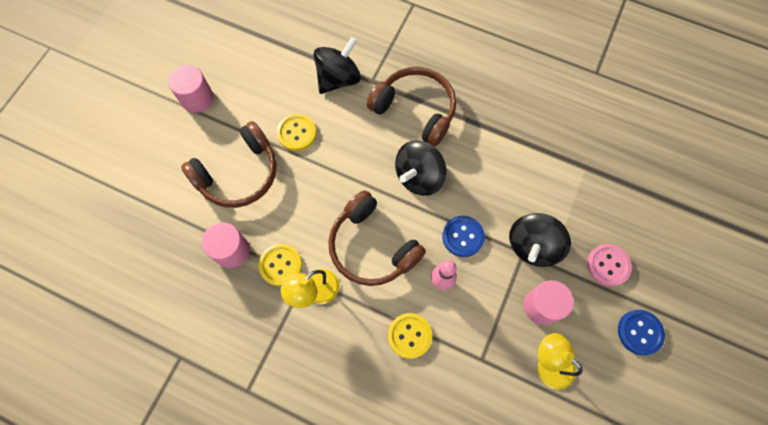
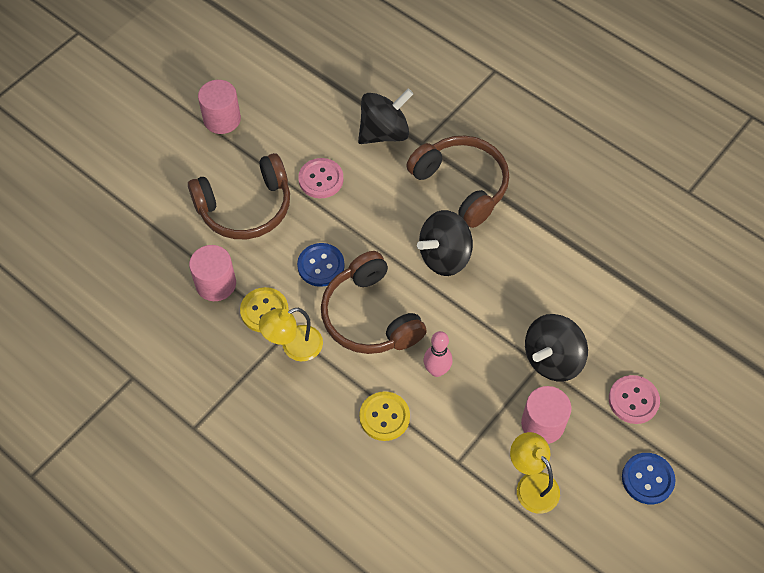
camera: 15 degrees right, 10 degrees down
(296, 133) = (321, 179): yellow button -> pink button
(463, 236) = (475, 330): blue button -> blue button (321, 266)

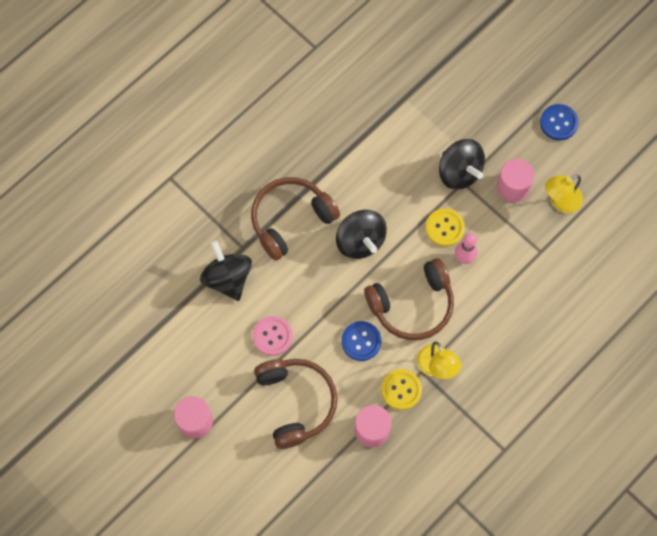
camera: 85 degrees left, 10 degrees up
(384, 417) = (501, 301): yellow button -> yellow button (444, 228)
(633, 400) = (496, 121): pink button -> none

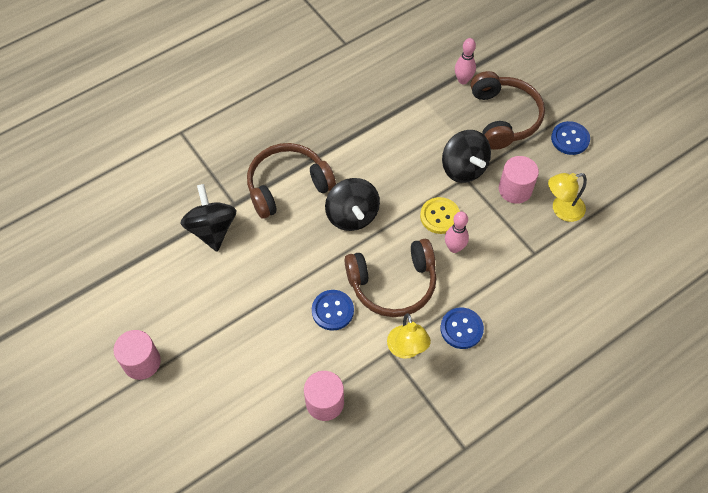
camera: 10 degrees right, 10 degrees down
(272, 336) = (243, 291): pink button -> none
(296, 402) = (251, 361): brown headphones -> brown headphones (503, 117)
(401, 390) = (364, 366): yellow button -> none
(443, 72) = (463, 80): none -> pink bowling pin
(483, 339) = (461, 329): none -> blue button

